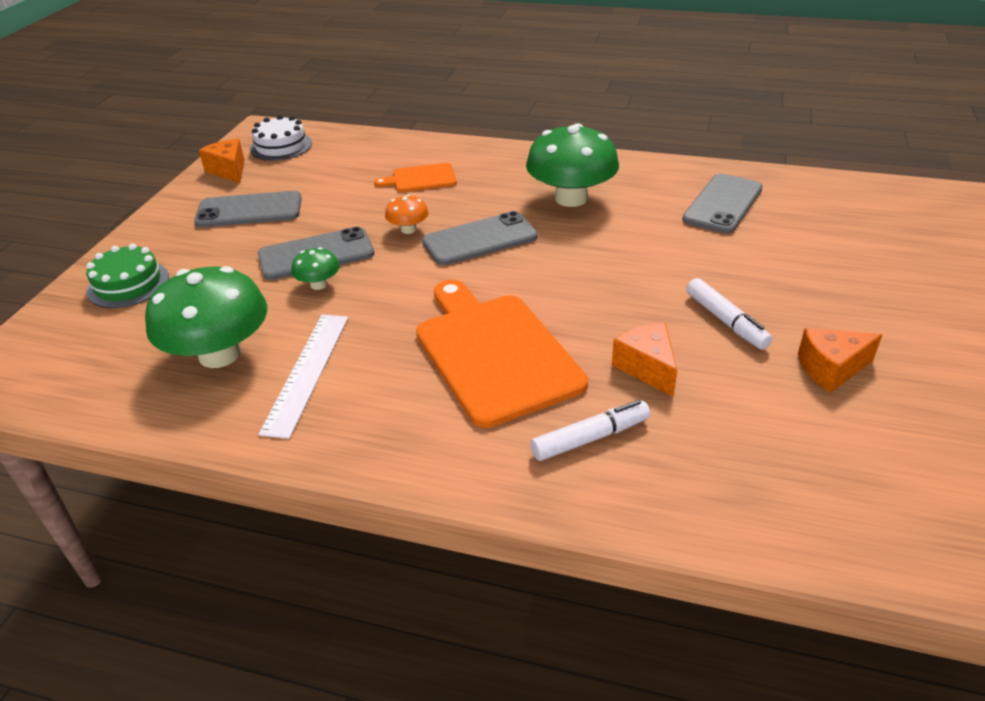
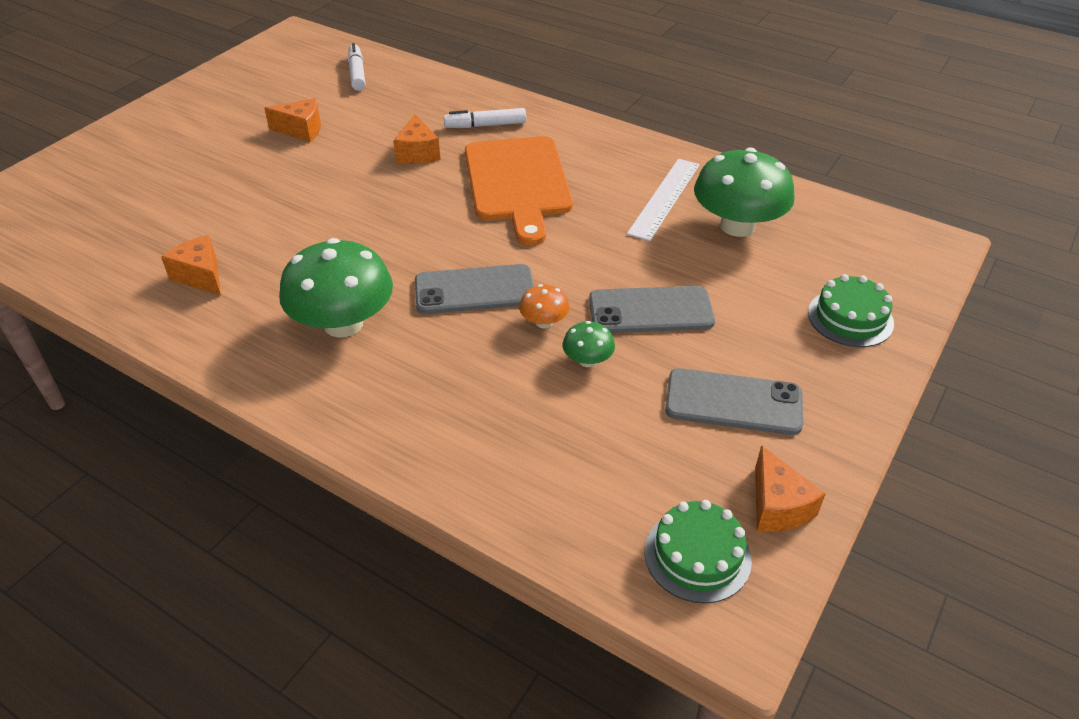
camera: 165 degrees left, 5 degrees up
(281, 146) = (697, 555): white cake -> green cake
(318, 284) = (650, 273): green mushroom -> green mushroom (587, 360)
(421, 178) = (500, 407): orange cutting board -> none
(722, 204) = (201, 276): grey phone -> orange cheese
(726, 321) = (332, 170): white marker -> white marker (357, 73)

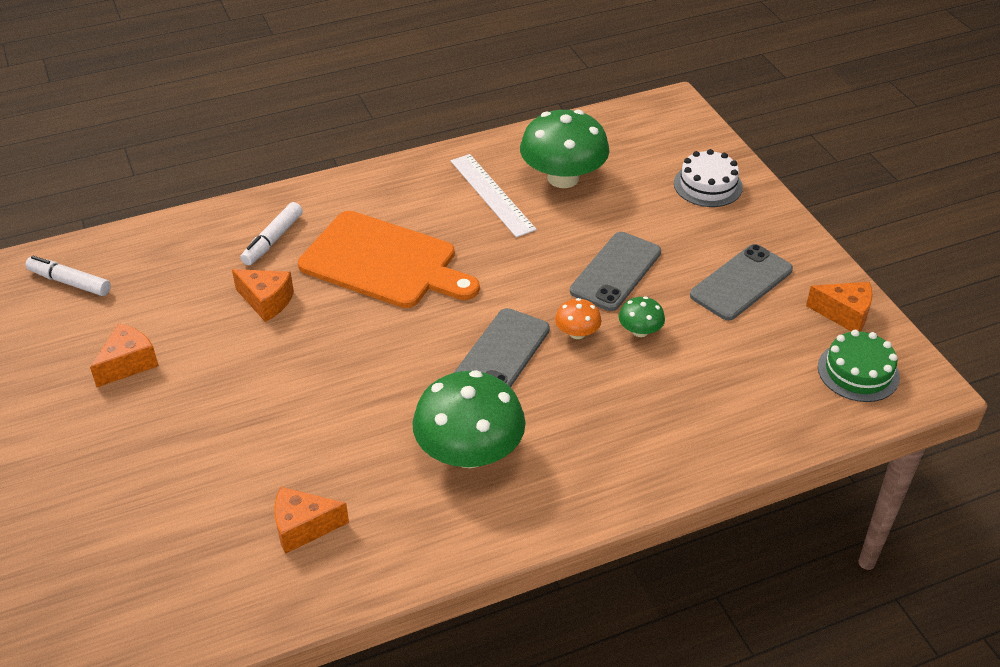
camera: 55 degrees left, 0 degrees up
(850, 318) = (708, 185): green cake -> white cake

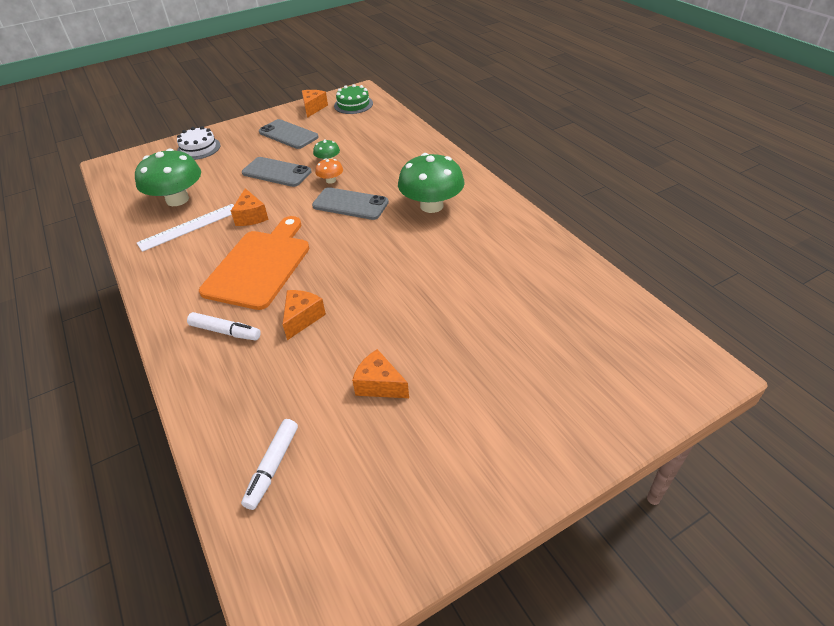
camera: 95 degrees left, 0 degrees up
(303, 527) = (506, 257): orange cheese -> orange cheese (251, 216)

